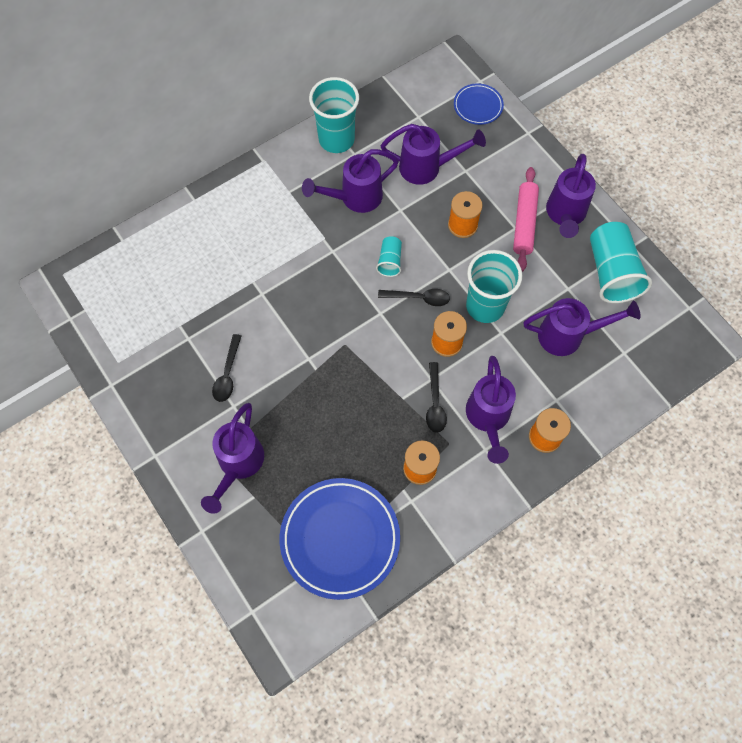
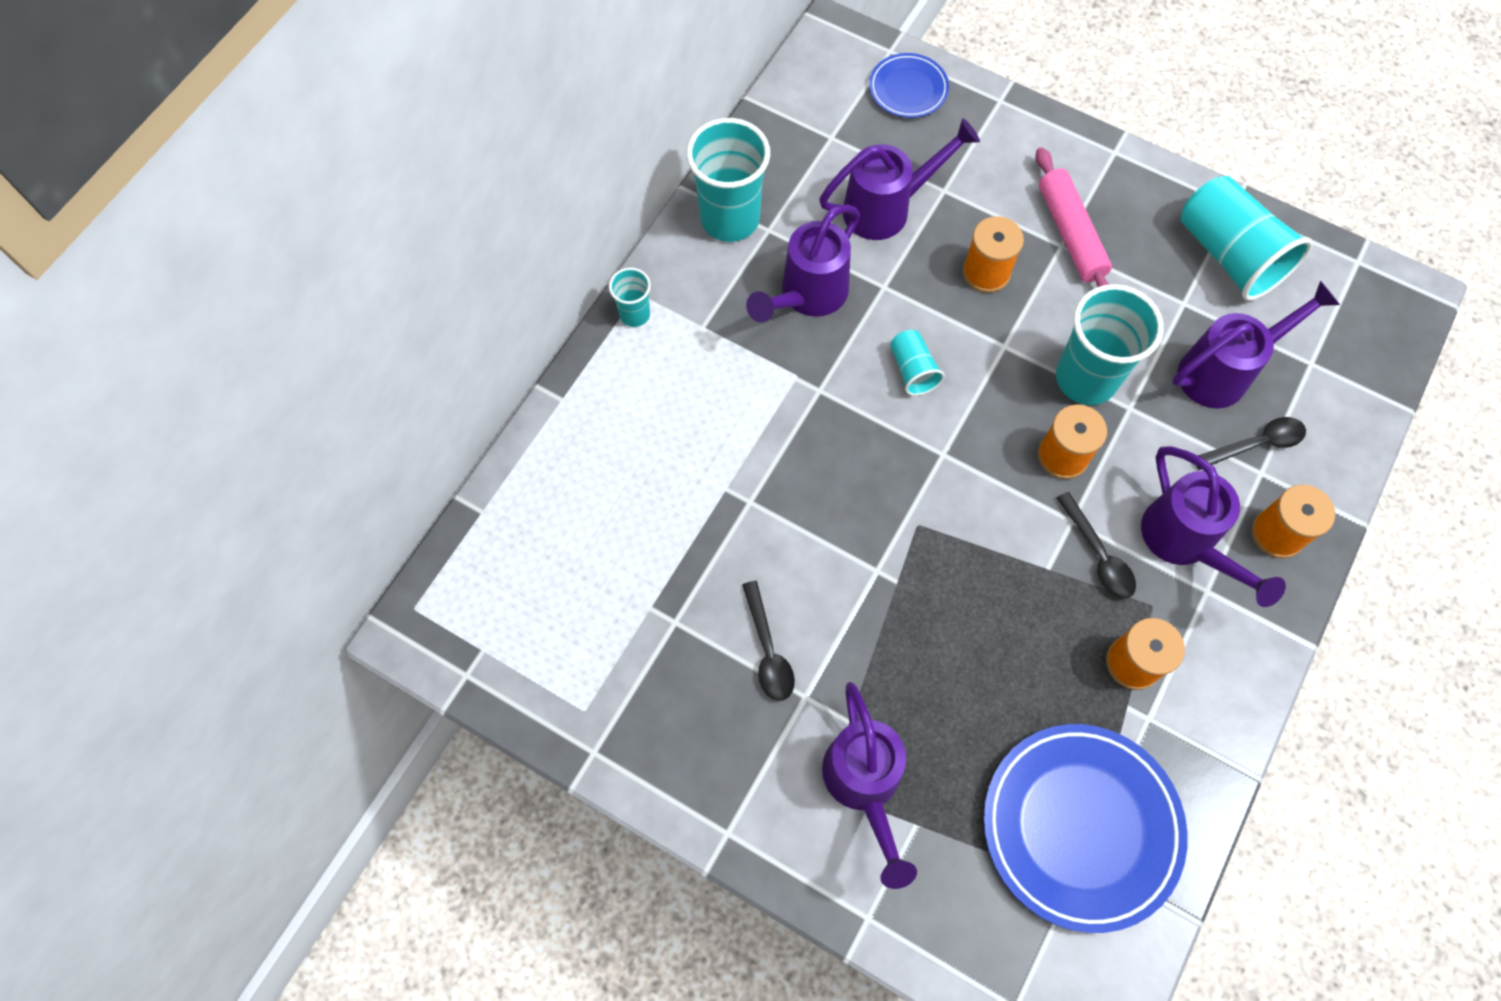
camera: 25 degrees left, 0 degrees up
(256, 170) = (634, 314): none -> turquoise cup
(419, 298) = (986, 407): black spoon -> black spoon (1256, 444)
(565, 215) = (1119, 200): purple watering can -> none

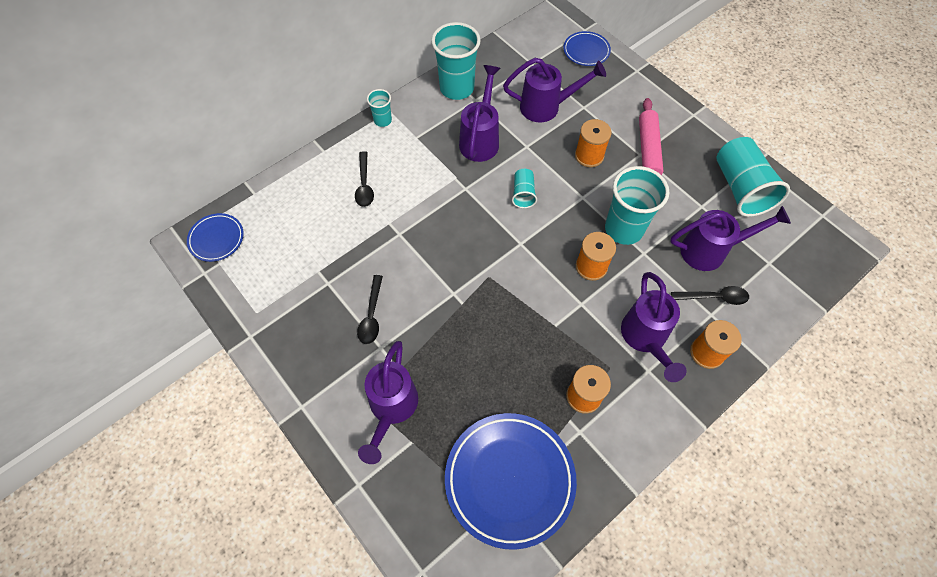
camera: 20 degrees right, 5 degrees down
(458, 611) = (216, 239): none -> blue plate
(807, 296) = (480, 139): purple watering can -> purple watering can turned 135 degrees clockwise
(1098, 555) = (589, 328): black spoon -> black spoon (364, 185)

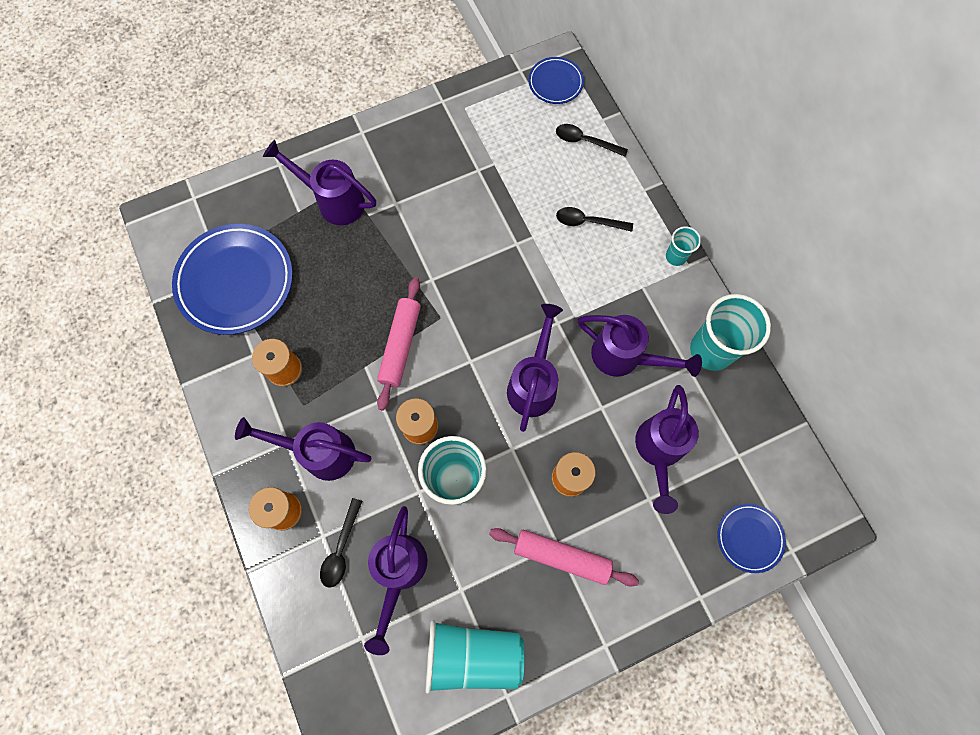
camera: 105 degrees right, 10 degrees up
(371, 316) = (430, 201): black spoon -> black spoon (585, 141)
(523, 194) = (534, 383): turquoise cup -> purple watering can
(525, 302) = (400, 345): none -> pink rolling pin

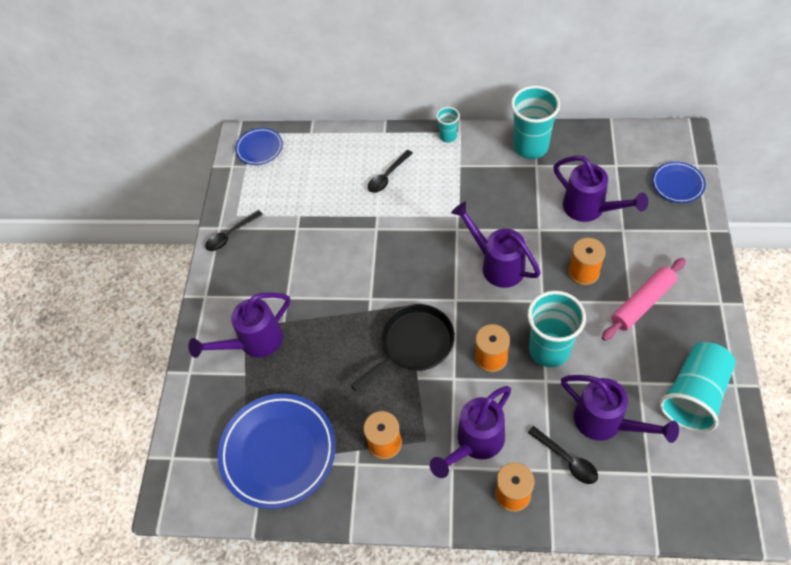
camera: 55 degrees left, 15 degrees down
(400, 345) = (414, 344): pink rolling pin -> black pan
(585, 141) = (321, 151): black spoon -> black spoon (230, 235)
(625, 357) = (508, 199): purple watering can -> none

